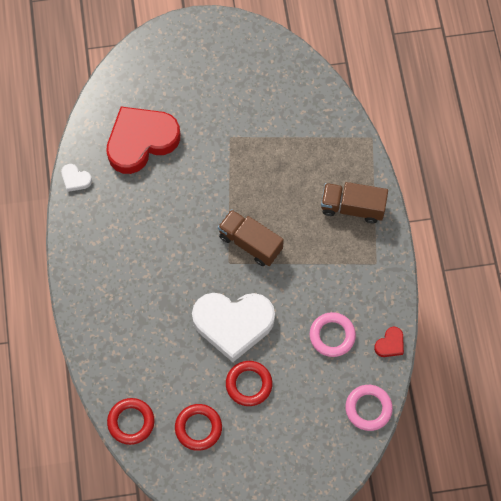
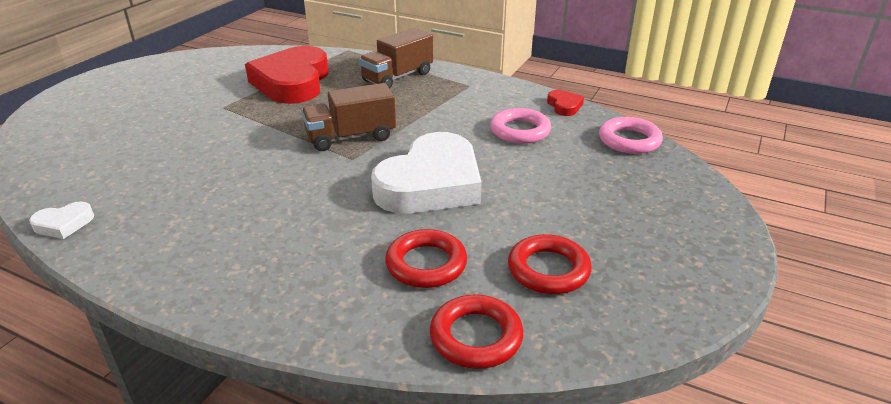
camera: 55 degrees left, 35 degrees down
(141, 141) = (122, 157): red heart -> red heart (292, 82)
(249, 384) = (523, 203): red ring -> red ring (426, 264)

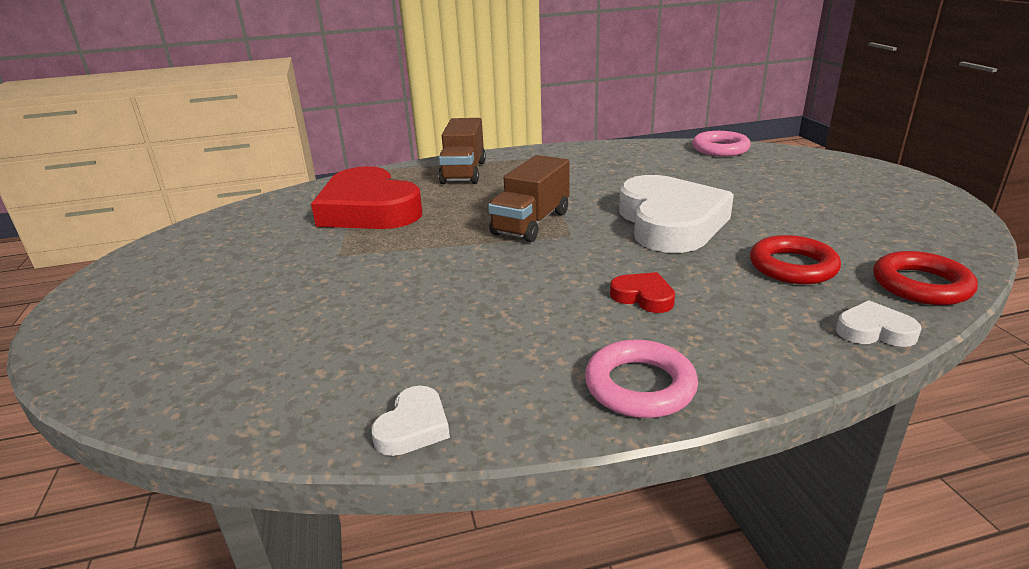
camera: 40 degrees left, 5 degrees down
(358, 339) = (874, 331): none -> white heart
(520, 131) = (644, 169): pink ring -> pink ring (640, 386)
(548, 270) = (858, 231): red ring -> none
(564, 106) = (635, 146): red heart -> red heart (643, 297)

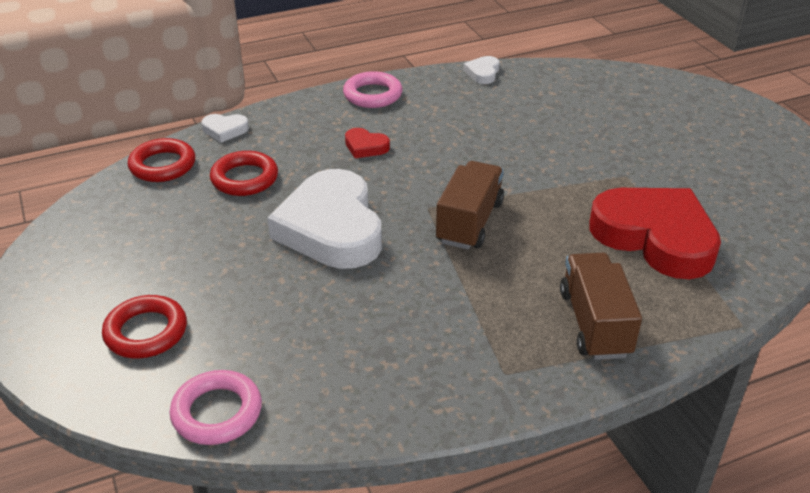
camera: 170 degrees right, 10 degrees up
(798, 174) = (146, 332): none -> red ring

